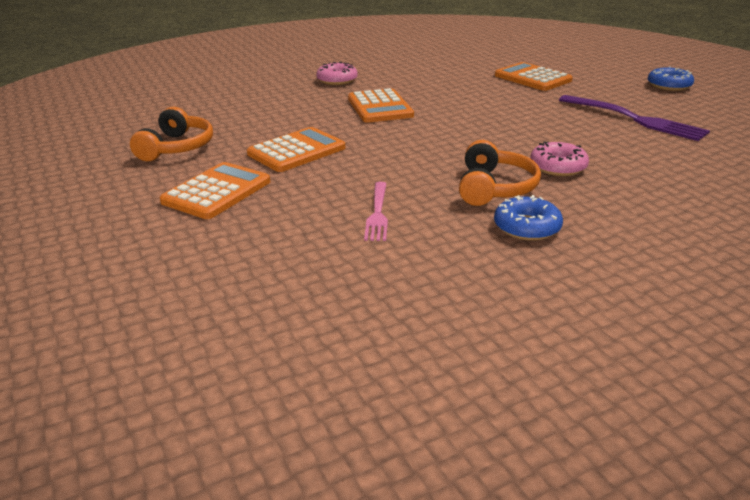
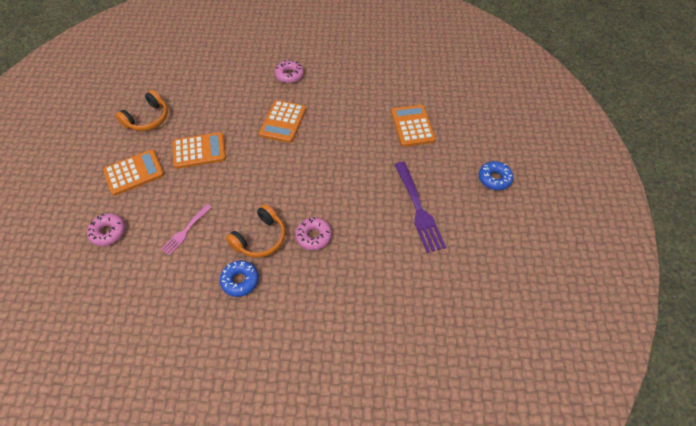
camera: 30 degrees right, 25 degrees up
(248, 253) = (108, 232): none -> pink donut

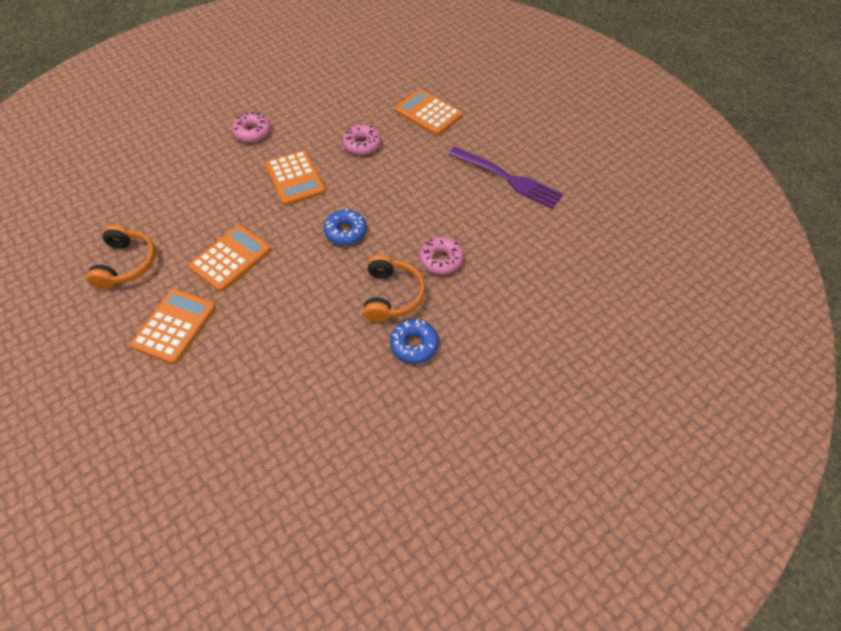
camera: 40 degrees left, 0 degrees up
(108, 232) = (213, 403): pink donut -> pink donut (362, 144)
(186, 230) = (304, 340): pink fork -> none
(494, 179) = (542, 117): blue donut -> blue donut (345, 231)

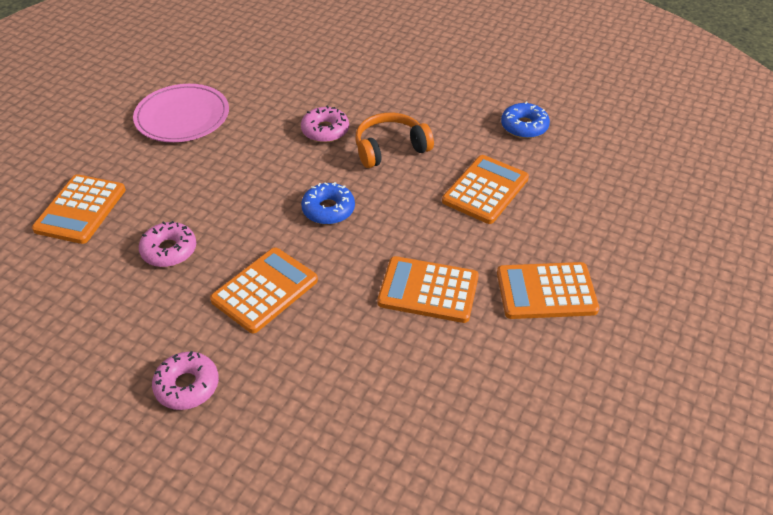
camera: 115 degrees left, 10 degrees down
(127, 264) = (506, 391): orange headphones -> none
(299, 340) = (485, 190): none -> orange calculator
(414, 345) = (433, 119): blue donut -> blue donut (524, 126)
(507, 178) = (182, 117): purple fork -> pink plate

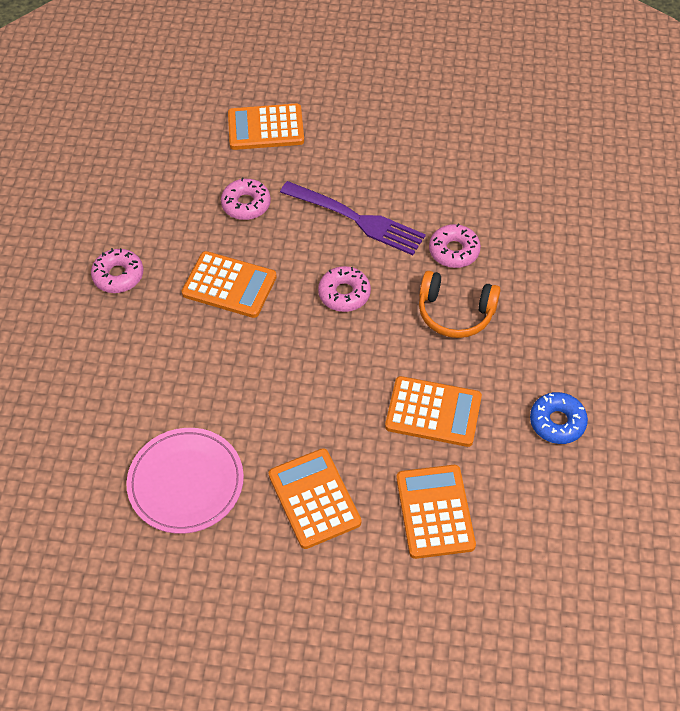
camera: 70 degrees right, 10 degrees up
(182, 117) = (415, 138): pink plate -> pink plate (186, 482)
(247, 178) = (356, 219): none -> purple fork
(328, 210) = (344, 294): blue donut -> pink donut
(390, 148) = (455, 313): orange headphones -> orange headphones turned 150 degrees clockwise
(428, 290) = (277, 402): orange calculator -> orange calculator (435, 511)

